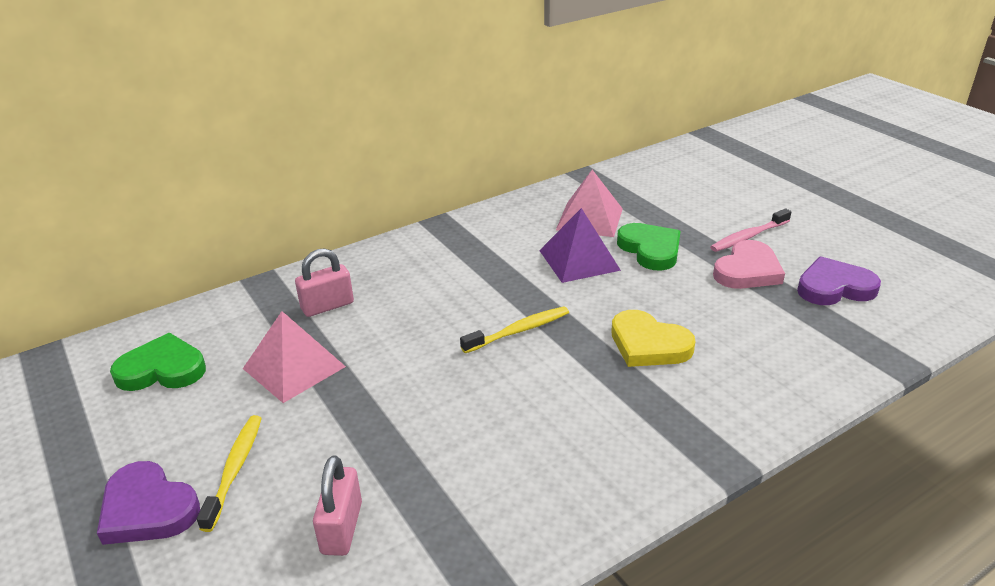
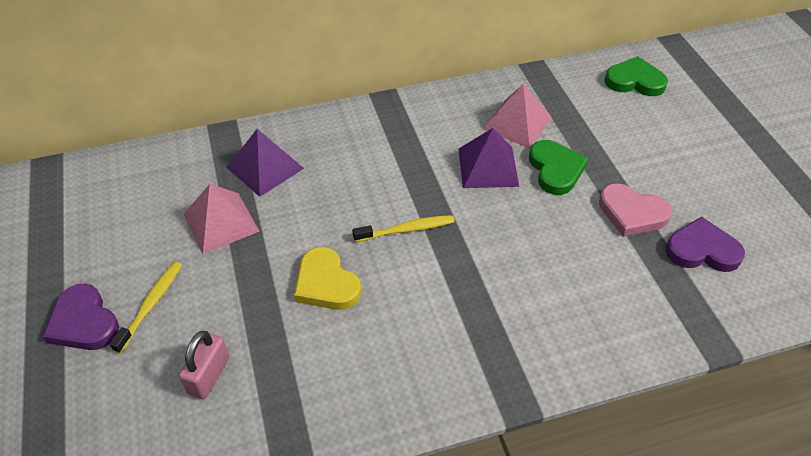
camera: 15 degrees right, 15 degrees up
(162, 369) = (126, 200): green heart -> green heart (634, 81)
(327, 306) = (265, 168): pink padlock -> purple pyramid
(648, 344) = (507, 270): yellow heart -> yellow heart (326, 283)
(747, 271) = (632, 213): pink heart -> pink heart turned 60 degrees clockwise
(749, 236) = (652, 175): pink toothbrush -> none

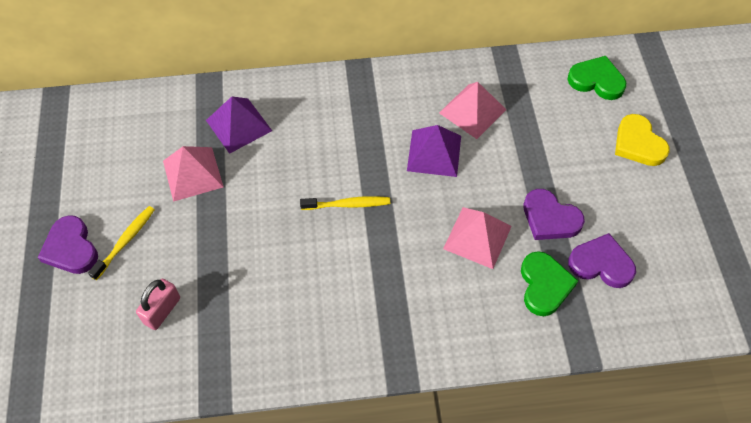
camera: 10 degrees right, 10 degrees up
(326, 283) = (270, 244): yellow heart -> yellow heart (638, 143)
(555, 169) = (494, 164): green heart -> green heart (544, 285)
(560, 243) = (477, 237): none -> pink pyramid
(632, 213) = (550, 218): pink heart -> purple heart

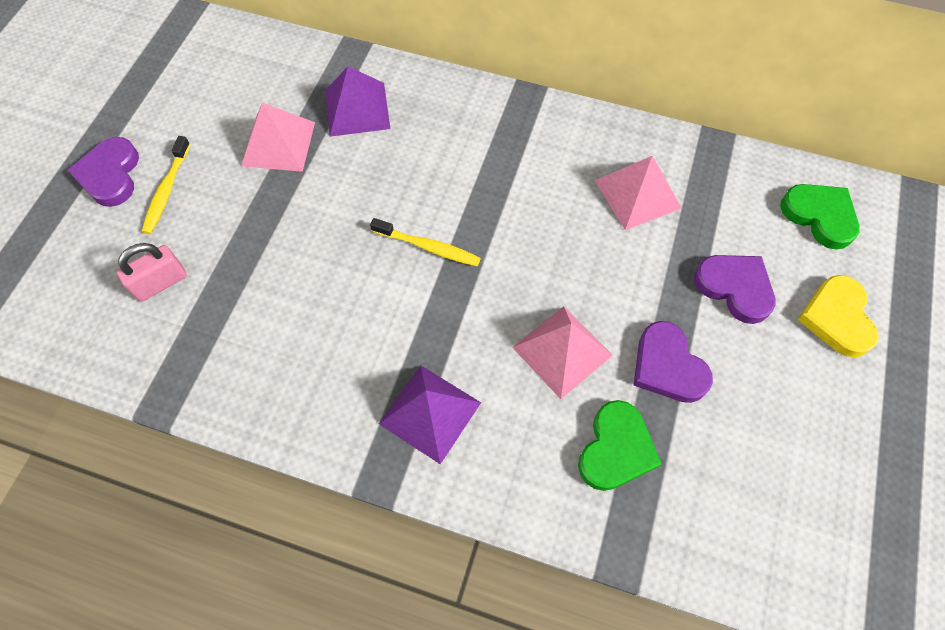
camera: 25 degrees right, 5 degrees up
(125, 242) = (167, 190): yellow toothbrush -> yellow toothbrush turned 135 degrees clockwise
(434, 153) = (563, 226): purple pyramid -> purple pyramid (430, 413)
(601, 264) = (706, 454): purple heart -> purple heart (735, 288)

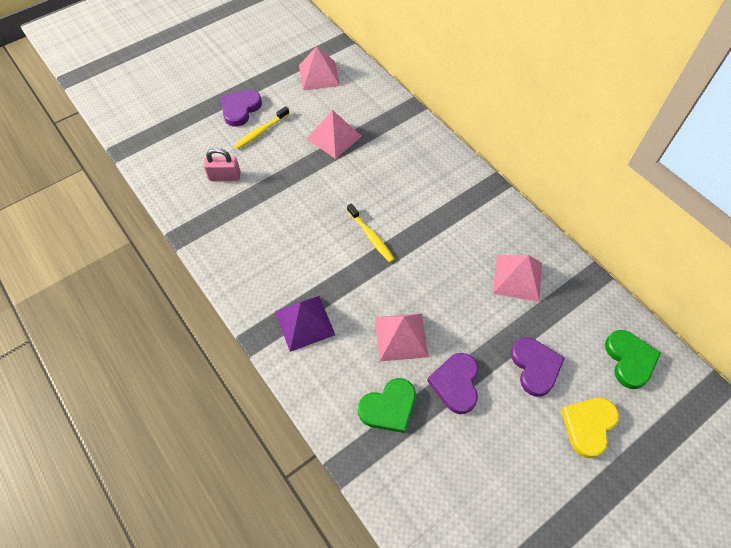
camera: 35 degrees right, 5 degrees down
(192, 70) = (319, 75): none -> pink pyramid
(357, 109) = (390, 141): purple pyramid -> none

